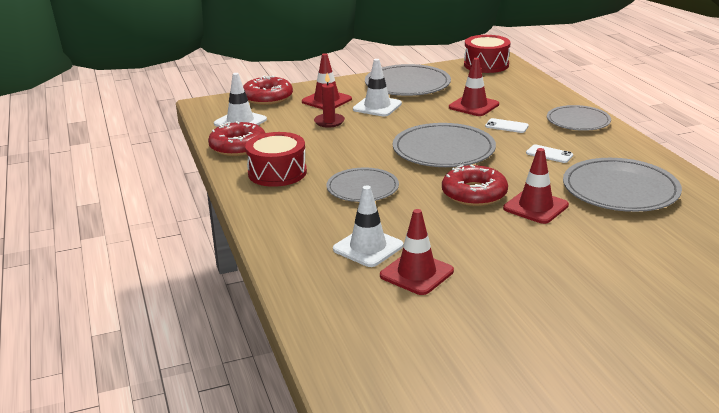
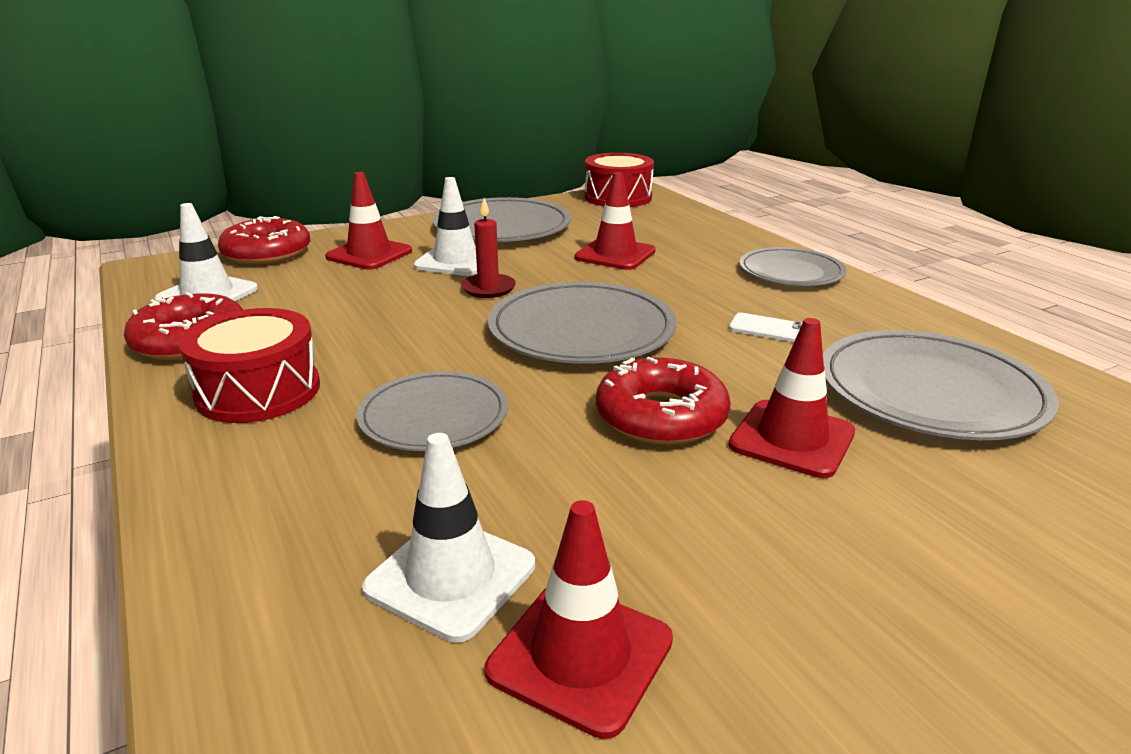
camera: 10 degrees left, 0 degrees up
(329, 122) = (371, 288): red candle -> red candle (488, 288)
(506, 126) = (679, 284): white phone -> none

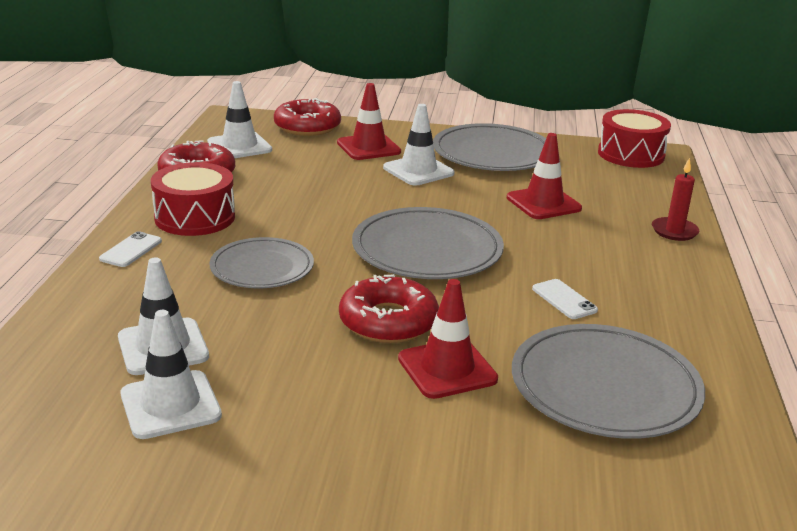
camera: 35 degrees right, 0 degrees up
(217, 466) = (131, 250): none -> white phone
(488, 288) = (410, 199): red candle -> red candle (674, 231)
(580, 655) = (170, 405): red traffic cone -> white traffic cone
(791, 272) = (667, 265): grey plate -> none

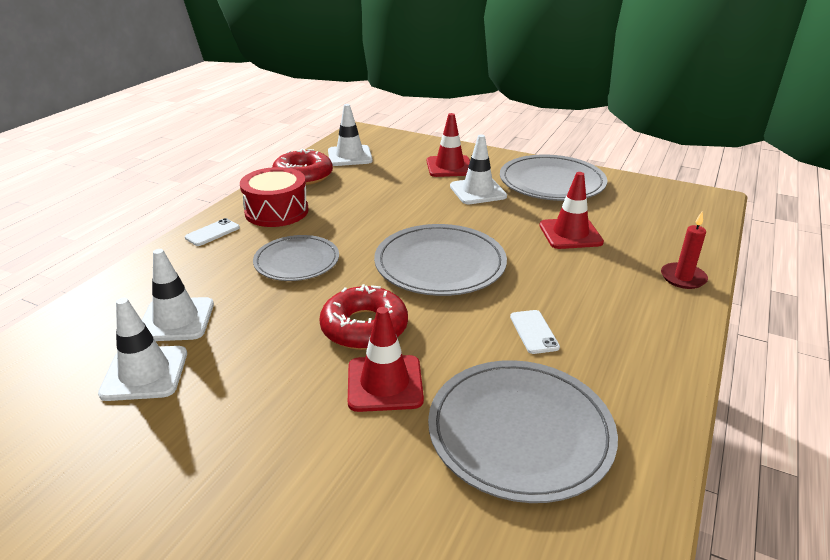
camera: 20 degrees right, 5 degrees up
(307, 126) = (412, 144): red donut -> none
(631, 154) = (681, 196): red drum -> none

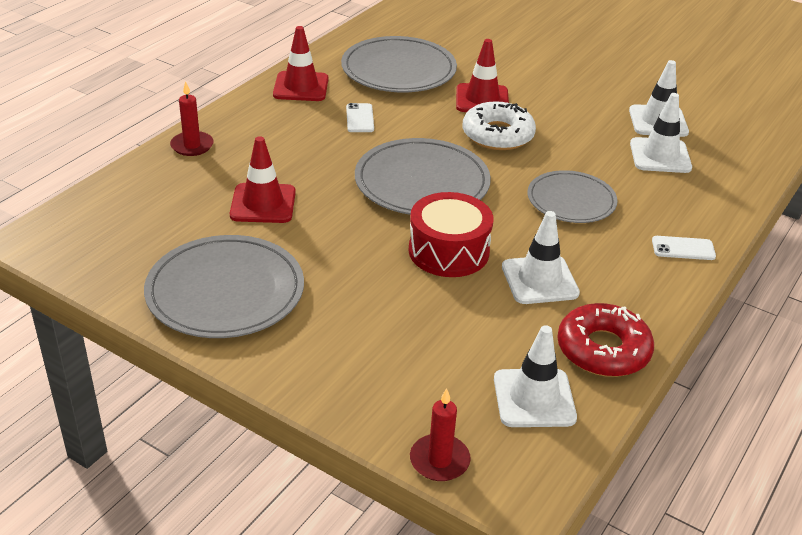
camera: 175 degrees left, 5 degrees up
(212, 232) = (683, 248): white phone -> white phone turned 45 degrees clockwise
(276, 211) = (618, 275): red drum -> red drum (448, 251)
(364, 327) = (497, 135): red donut -> white donut
(399, 136) = (439, 460): none -> red candle
(449, 167) = (365, 347): red traffic cone -> red traffic cone (301, 87)
(478, 191) = (342, 284): white traffic cone -> white traffic cone (539, 280)

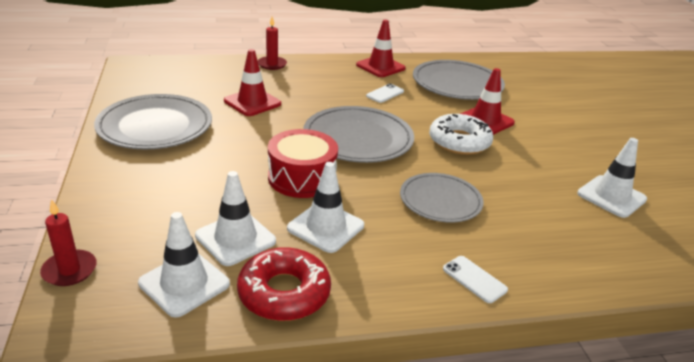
camera: 45 degrees right, 5 degrees down
(660, 156) = (571, 216): white traffic cone -> white traffic cone (235, 238)

